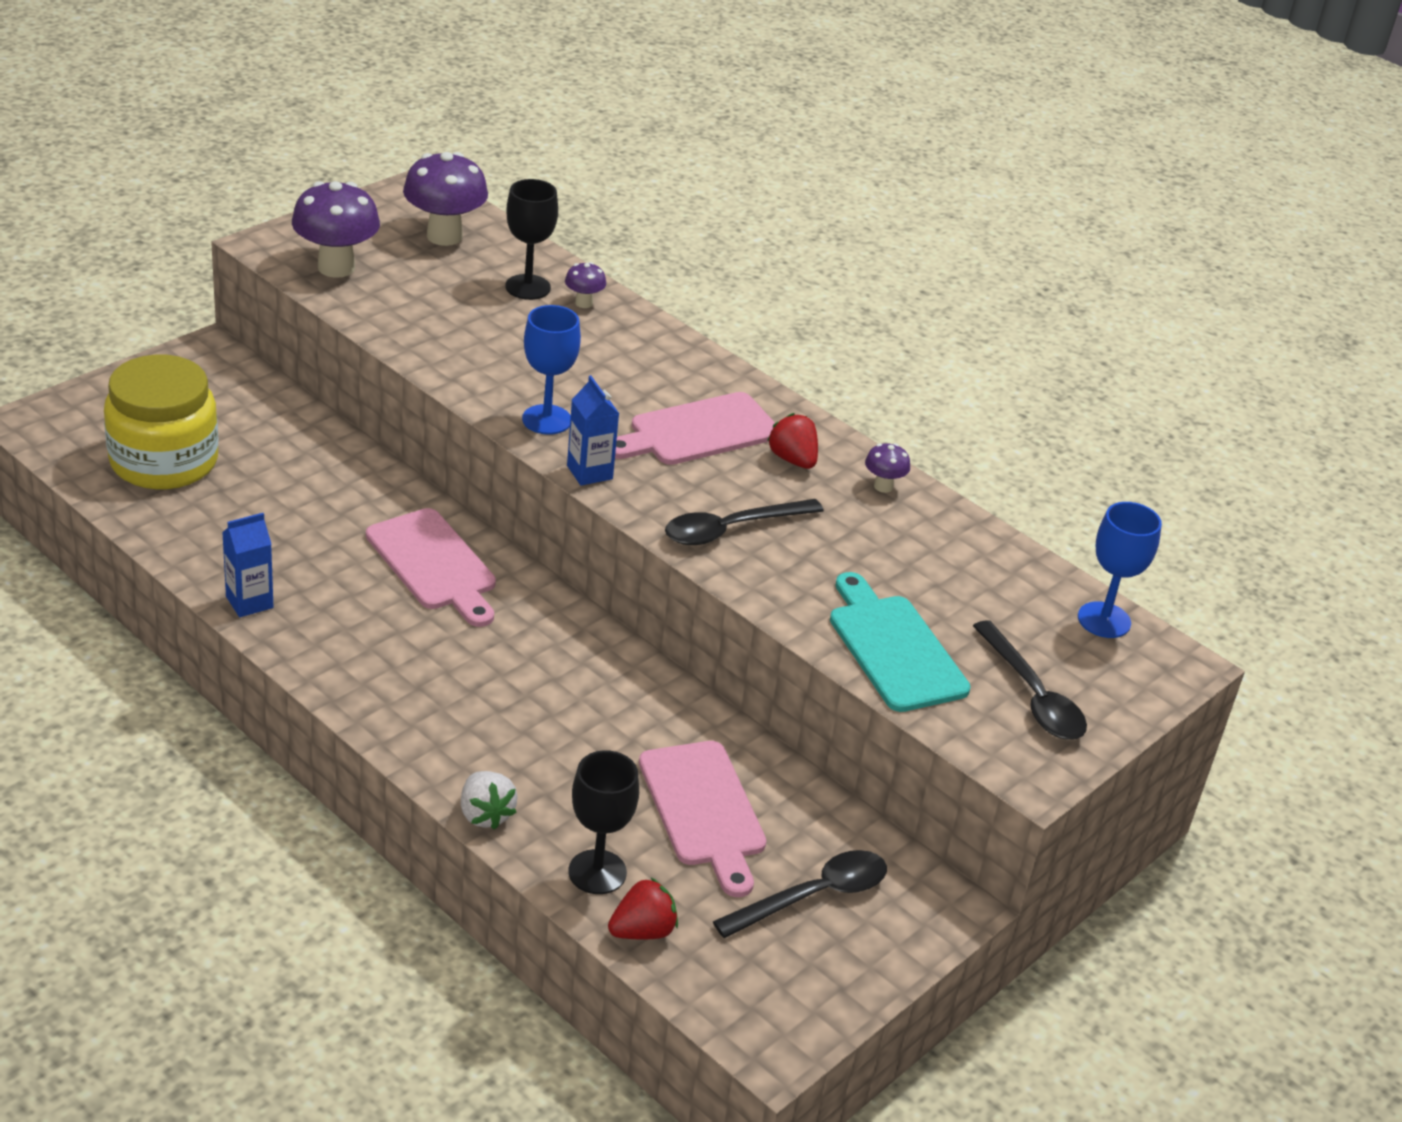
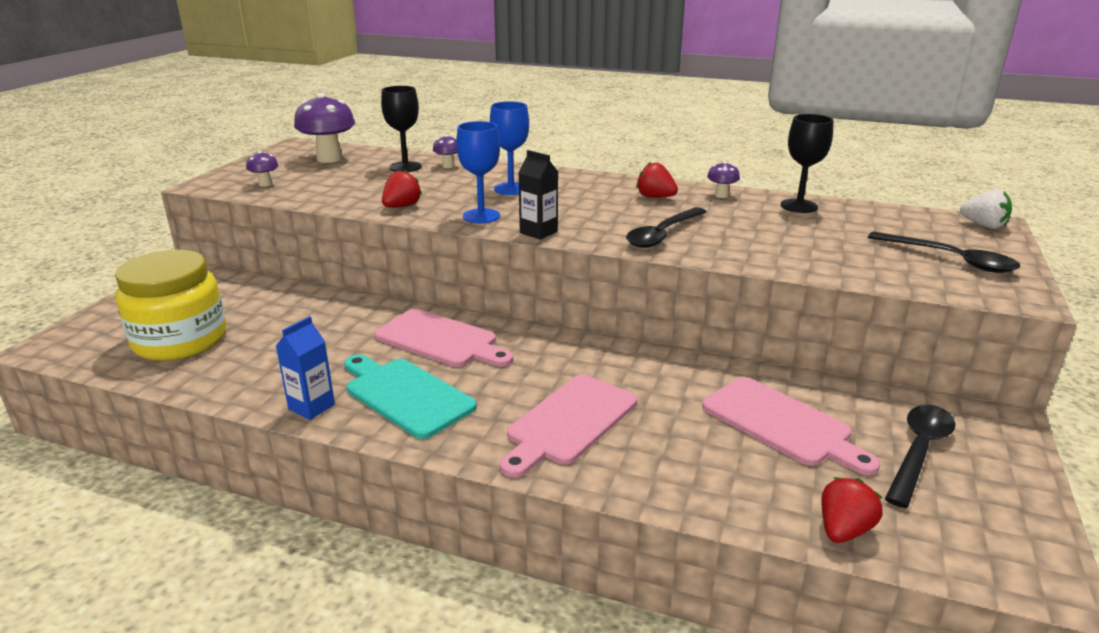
camera: 20 degrees left, 10 degrees down
(336, 267) = (265, 184): purple mushroom -> purple mushroom, size x0.48
(467, 369) = (402, 207): none -> red strawberry
(485, 814) = (633, 490): white strawberry -> white strawberry (983, 225)
(589, 472) = (538, 232): blue carton -> black carton
(597, 872) = (760, 498): black goblet -> black goblet (799, 206)
(698, 431) = (583, 199): pink cutting board -> pink cutting board (569, 422)
(894, 648) = (841, 261): turquoise cutting board -> turquoise cutting board (406, 395)
(1104, 620) = (924, 217): blue goblet -> blue goblet (511, 189)

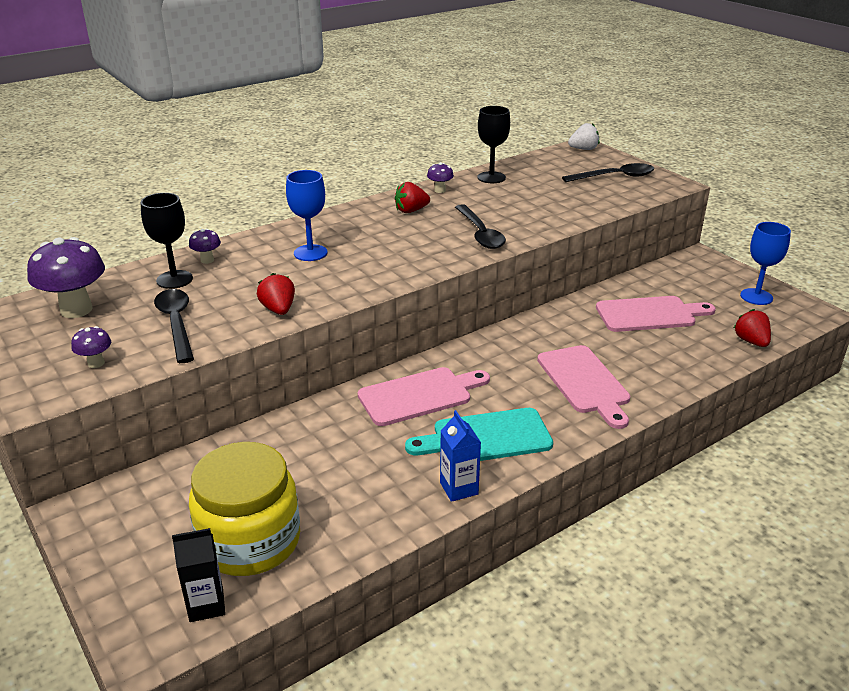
camera: 55 degrees left, 5 degrees up
(481, 216) = (352, 283): blue goblet -> blue goblet (756, 297)
(538, 232) = (417, 272): black carton -> black carton (206, 605)
(919, 451) = (706, 290): black spoon -> black spoon (176, 324)

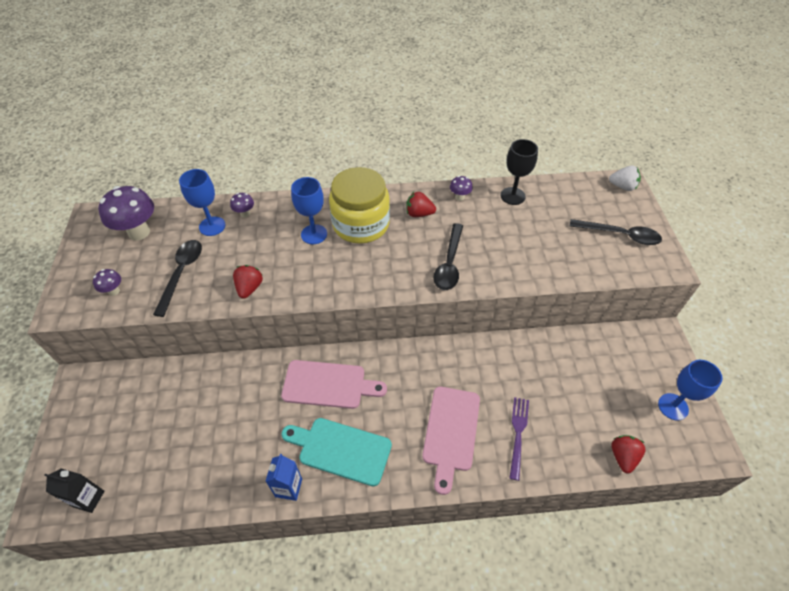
camera: 30 degrees right, 20 degrees up
(174, 279) = (212, 226): black goblet -> blue goblet
(250, 541) = (143, 460): yellow jar -> yellow jar (361, 224)
(648, 360) = (518, 434): none -> purple fork
(649, 314) = (561, 383): pink cutting board -> none

